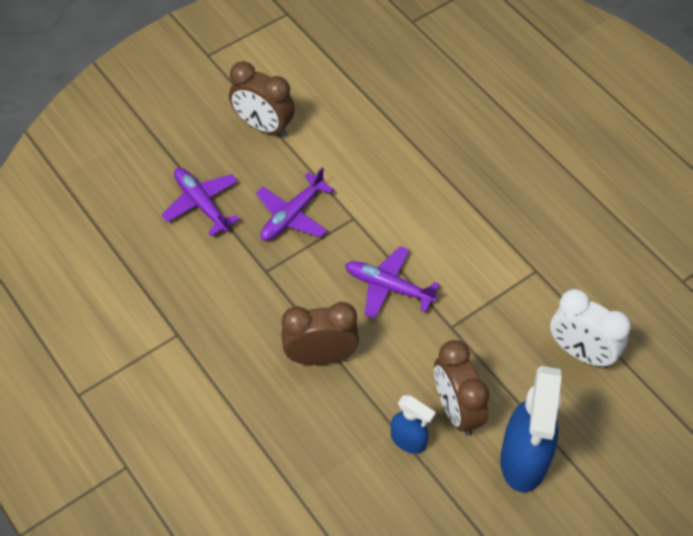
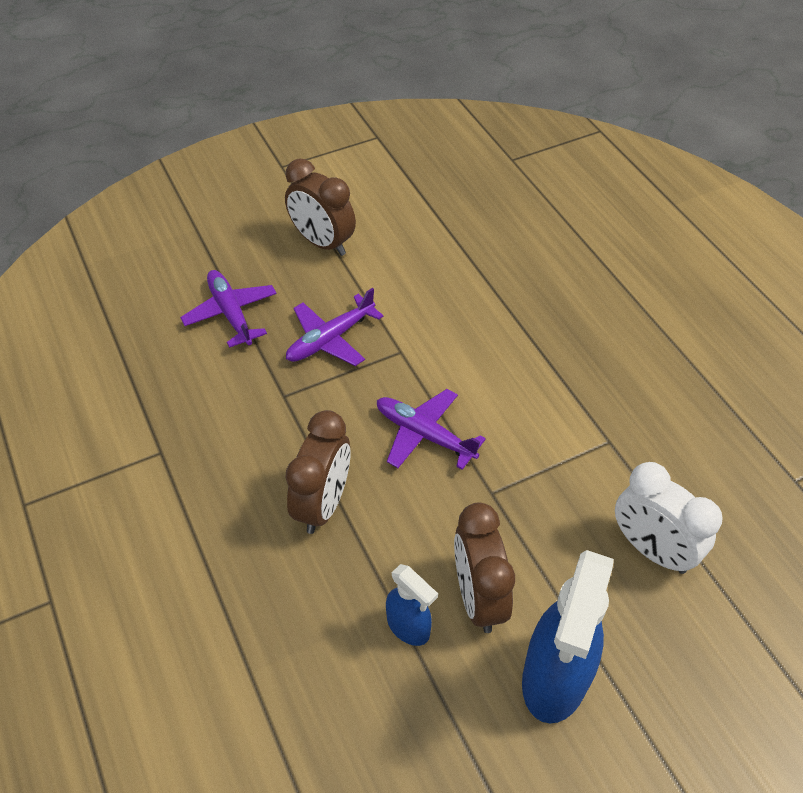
camera: 10 degrees right, 5 degrees down
(320, 356) = (323, 504): brown clock -> brown clock turned 105 degrees clockwise

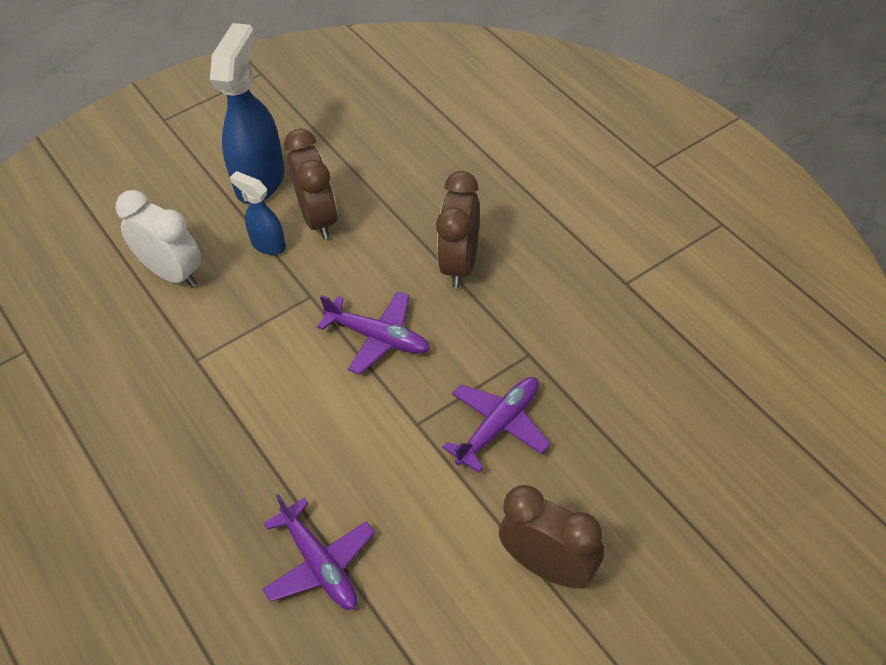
camera: 175 degrees right, 0 degrees up
(231, 314) = (624, 440): purple plane -> purple plane (319, 564)
(409, 627) = (371, 192): blue spray bottle -> blue spray bottle (268, 244)

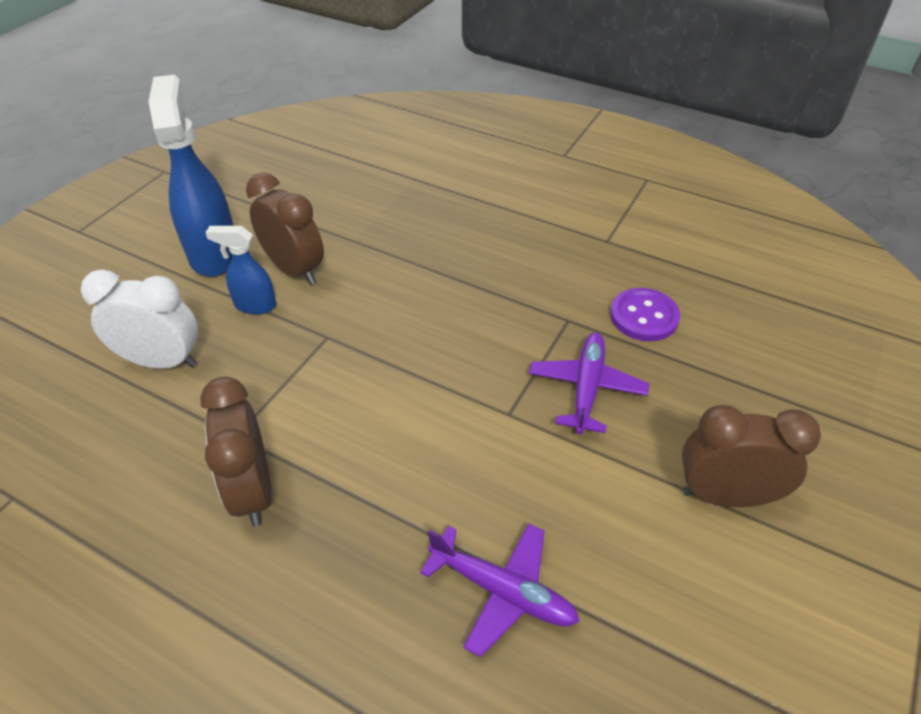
camera: 30 degrees left, 5 degrees down
(378, 337) = (419, 351): purple plane -> none
(460, 264) = (455, 267): brown clock -> brown clock (252, 491)
(602, 377) = (644, 316): none -> purple button

